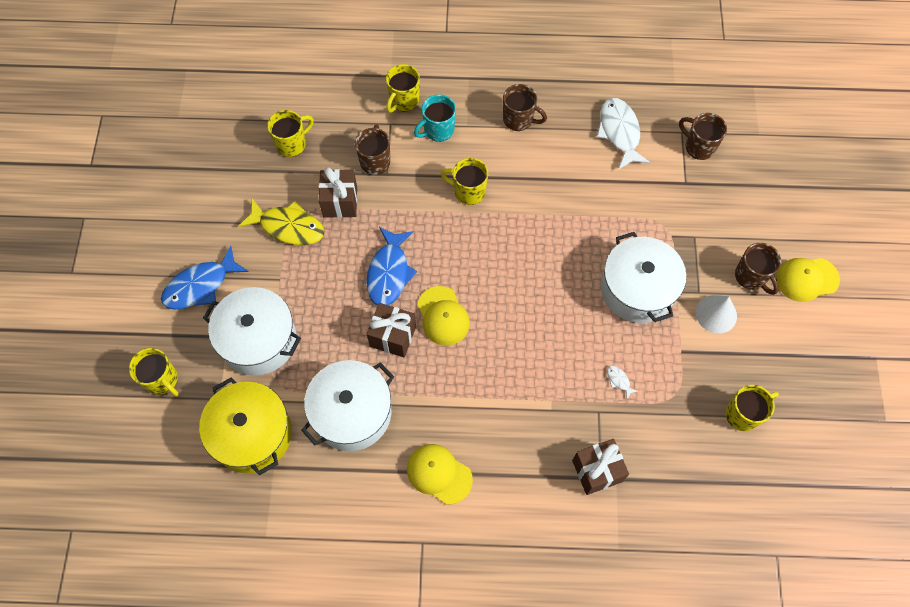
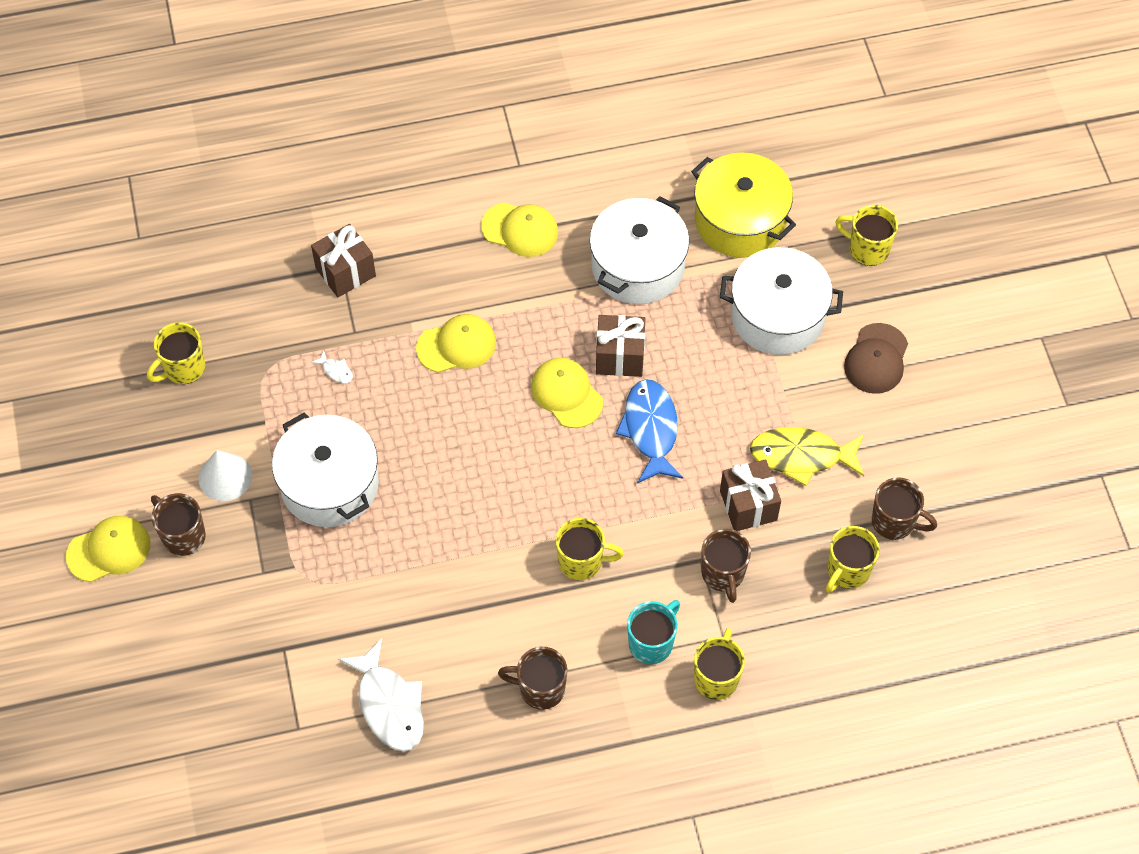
camera: 165 degrees right, 5 degrees down
(200, 286) = (876, 359): blue fish -> brown cap
(518, 378) = (456, 345): none -> yellow cap
(698, 147) = (270, 710): brown mug -> brown mug (894, 522)

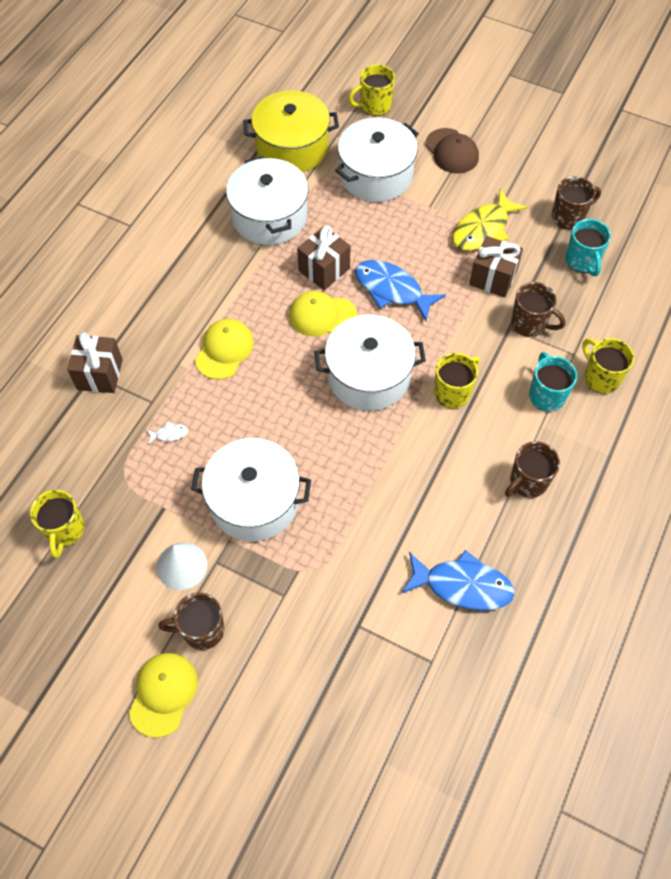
camera: 50 degrees left, 0 degrees up
(389, 704) = (462, 585): white fish -> blue fish
(520, 230) = (177, 257): yellow cap -> none
(535, 479) = (368, 376): none -> white pot
(847, 571) = (582, 261): yellow mug -> turquoise mug

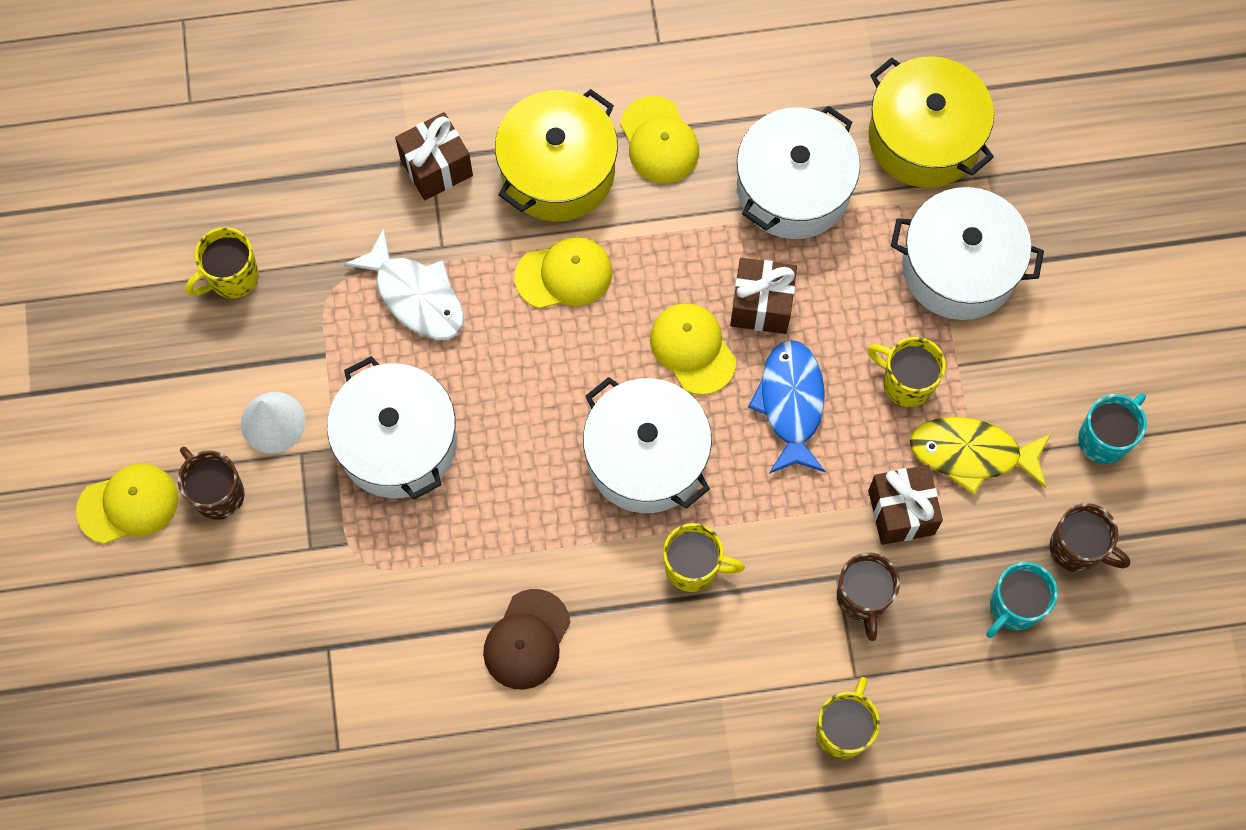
camera: 55 degrees right, 10 degrees up
(159, 316) = (558, 171): none -> yellow pot
(169, 434) = (415, 296): white fish -> white fish, size x2.47
(186, 258) = (659, 140): none -> yellow cap
(374, 106) = (1077, 188): yellow mug -> yellow mug (906, 382)
(451, 151) = (1075, 334): brown cap -> brown cap (527, 640)
(462, 585) = (448, 730): blue fish -> none
(527, 482) = (630, 726): brown mug -> none
(546, 395) = (769, 679): turquoise mug -> turquoise mug (1104, 438)

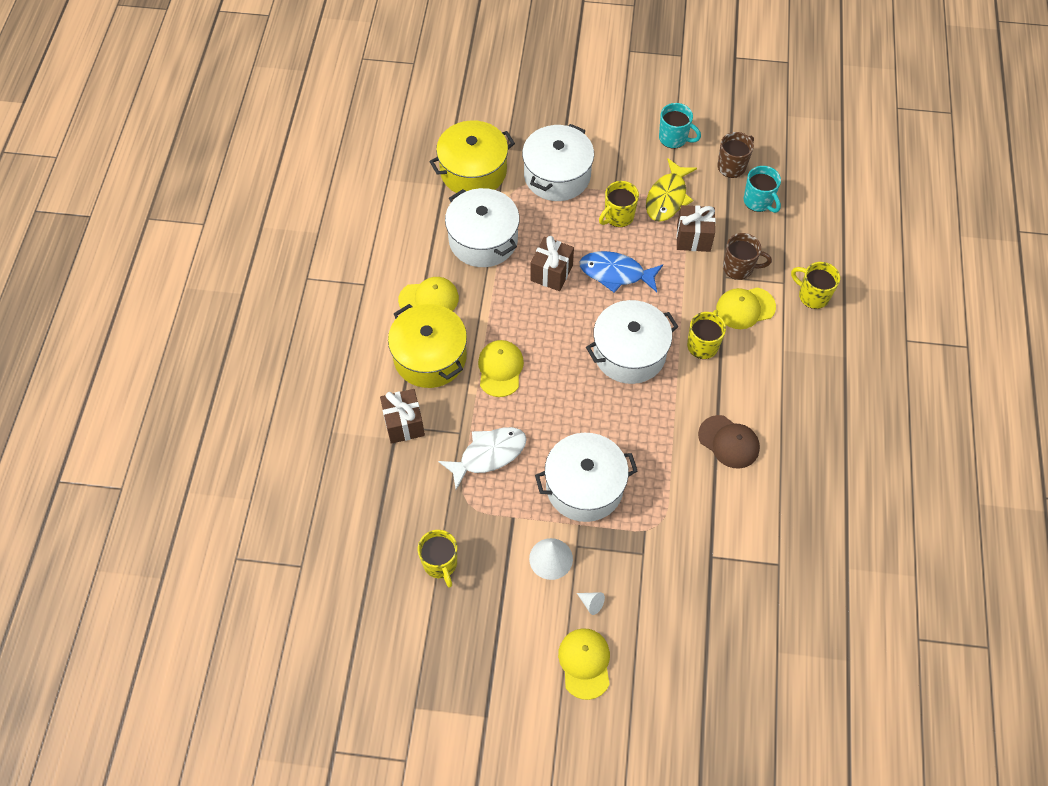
camera: 75 degrees left, 10 degrees down
(217, 493) = (591, 603): brown mug -> white cone
(692, 349) = (568, 313): yellow cap -> yellow cap (745, 308)
(1104, 438) = (674, 138): turquoise mug -> turquoise mug turned 150 degrees clockwise

